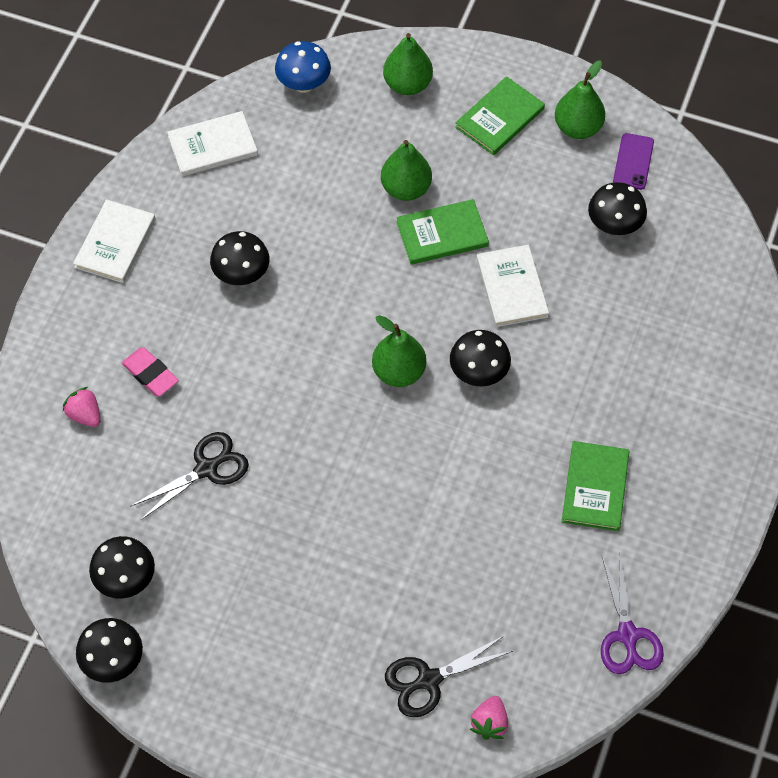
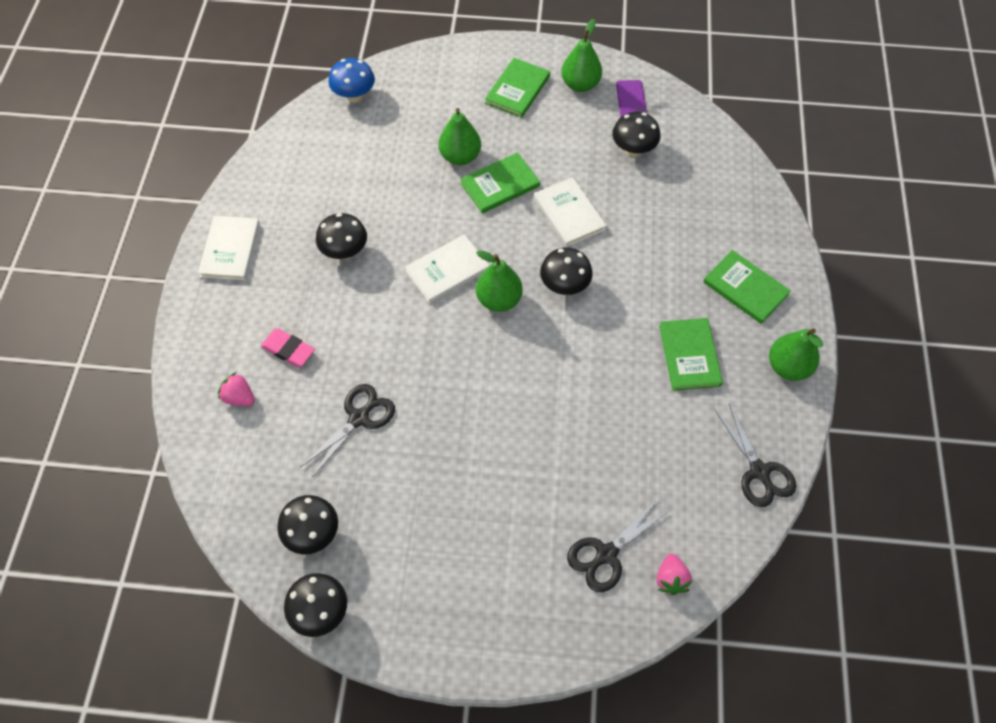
camera: 15 degrees left, 0 degrees up
(212, 146) = (293, 157): white book -> white book (447, 270)
(407, 84) = (437, 80): green pear -> green pear (788, 367)
(627, 635) = (759, 472): purple scissors -> black scissors
(688, 425) = (745, 288): none -> green book

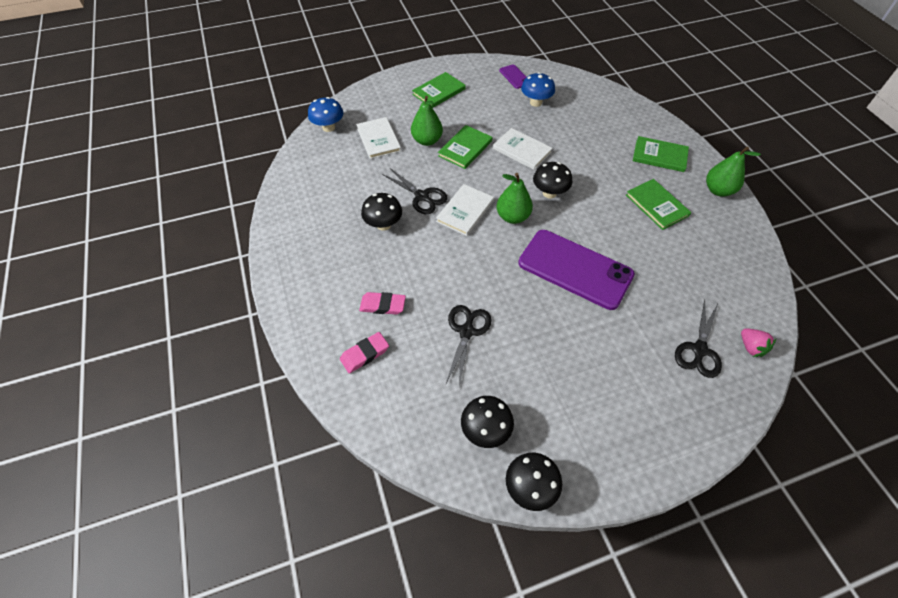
camera: 25 degrees left, 5 degrees down
(230, 249) = (294, 254): white book -> white book (378, 139)
(239, 397) = (365, 354): pink strawberry -> pink eraser
(517, 89) = (439, 92): green book -> green book turned 45 degrees clockwise
(529, 396) = (575, 269): none -> purple phone
(580, 84) = (477, 77): green pear -> none
(633, 150) = (535, 102): black mushroom -> blue mushroom
(759, 472) = (750, 257): black scissors -> black scissors (422, 196)

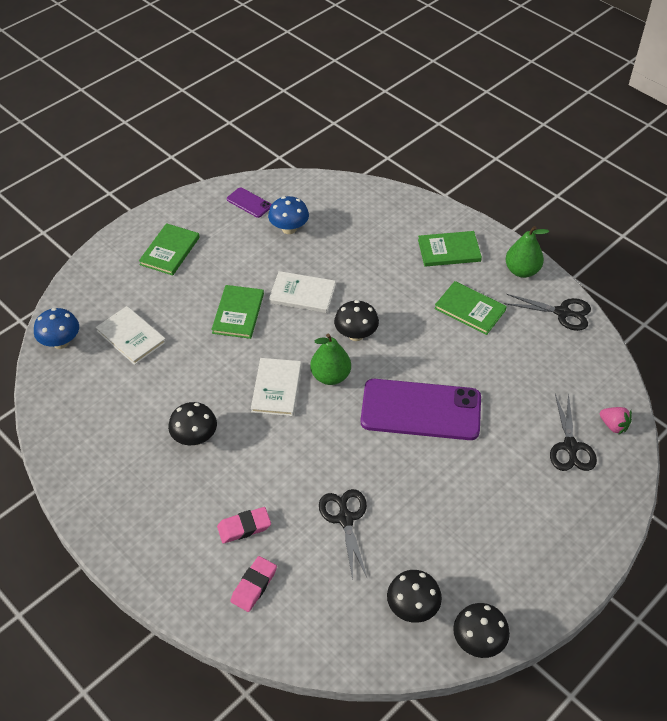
camera: 25 degrees left, 5 degrees down
(422, 196) = (220, 389): black scissors -> black scissors (562, 313)
(427, 141) = (189, 318): green pear -> none

